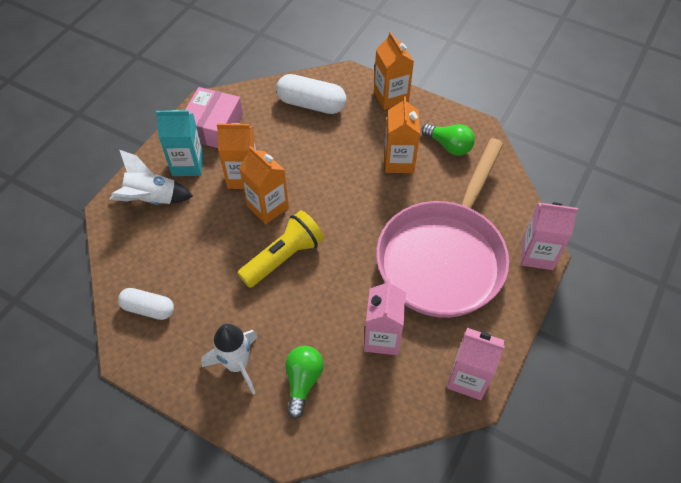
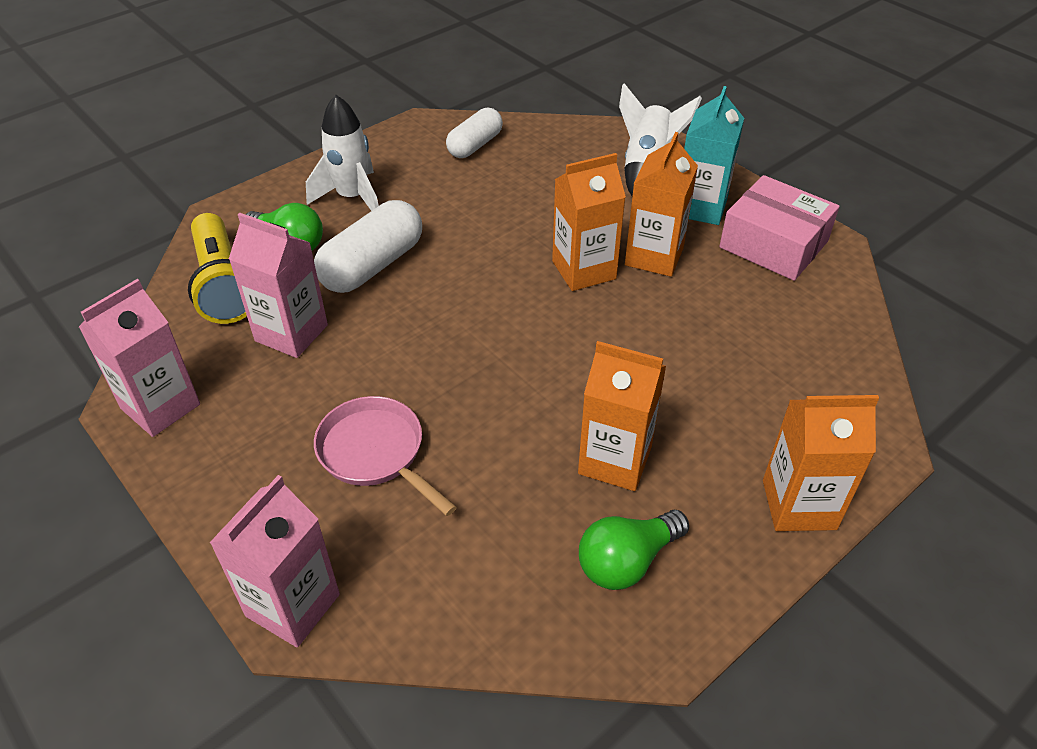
camera: 110 degrees right, 10 degrees down
(283, 257) = (484, 267): yellow flashlight -> yellow flashlight (224, 285)
(311, 104) = (803, 373): white capsule -> white capsule (372, 265)
(443, 257) = (376, 453): pink pan -> pink pan, size x0.45

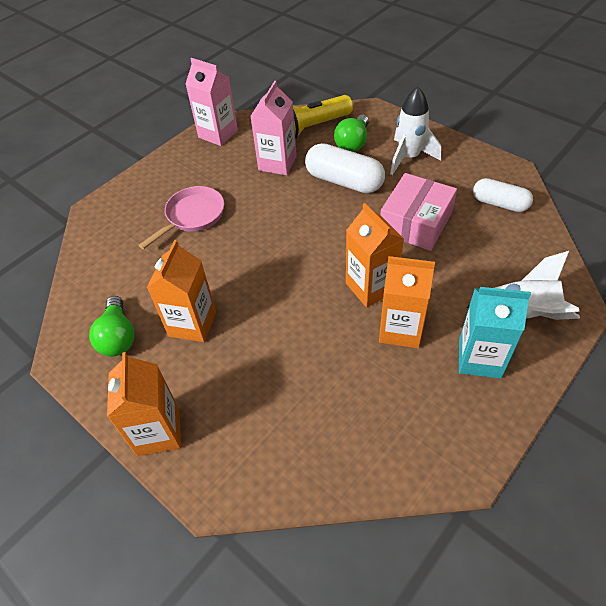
camera: 85 degrees right, 5 degrees up
(293, 605) = (101, 209): pink carton -> none
(627, 561) = (118, 337): green light bulb -> green light bulb turned 150 degrees counterclockwise
(773, 244) = (446, 418): pink box -> pink box (415, 222)

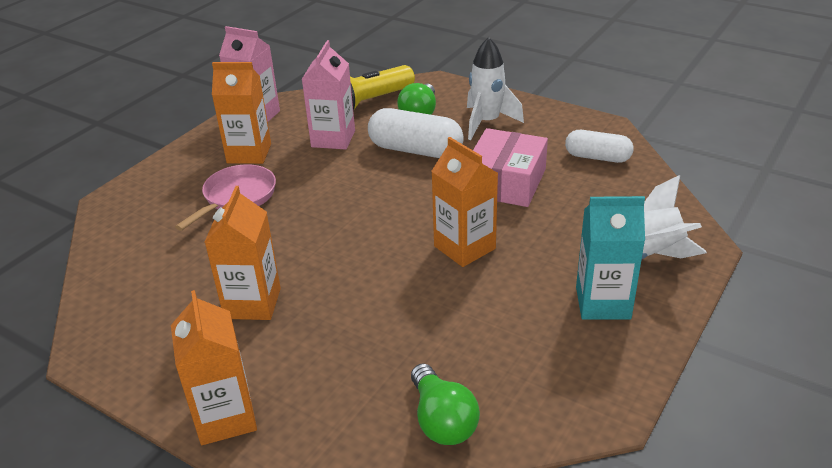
camera: 10 degrees left, 15 degrees down
(118, 337) = (159, 325): green light bulb -> green light bulb (442, 420)
(400, 329) = (507, 284): orange carton -> orange carton (249, 153)

